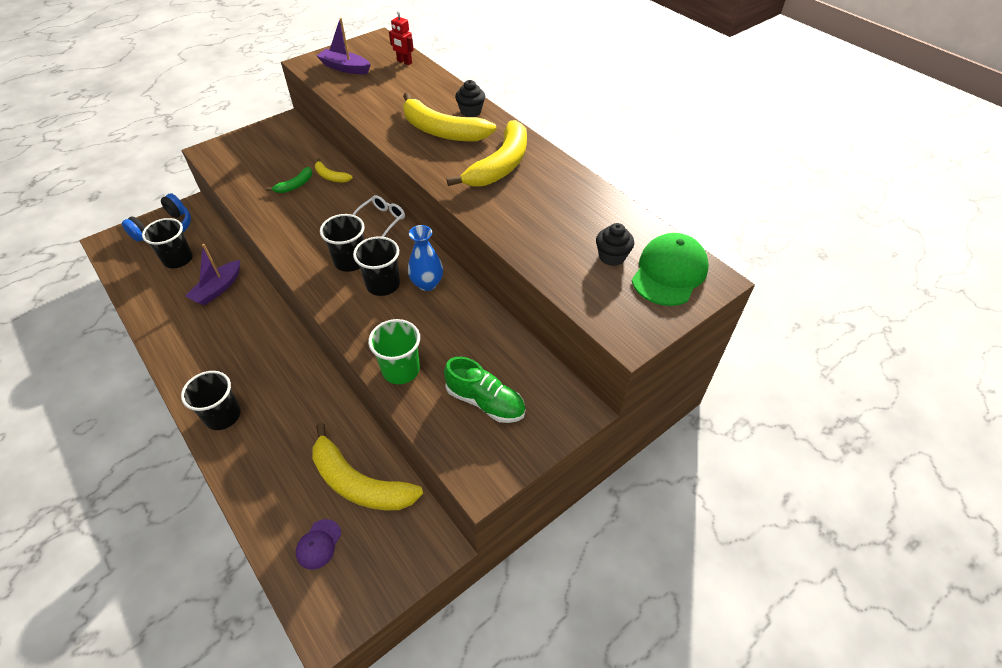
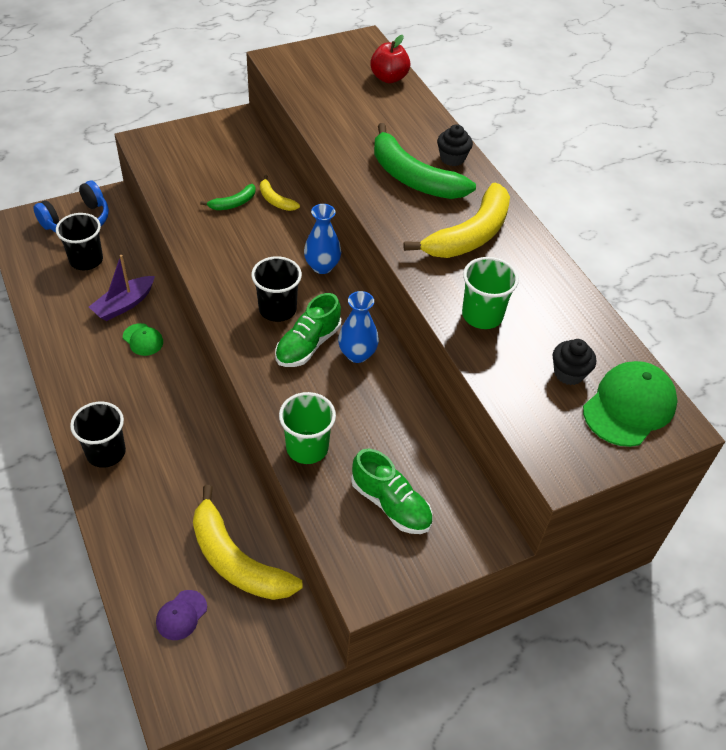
camera: 10 degrees right, 0 degrees up
(240, 314) = (143, 340): none -> green cap
(345, 68) = (318, 73): purple boat -> none
(381, 220) = (322, 266): white glasses -> blue vase
(383, 285) = (308, 345): black cup -> green shoe
(404, 62) = (389, 78): red robot -> red apple
(442, 131) = (413, 178): yellow banana -> green banana
(527, 225) = (482, 315): none -> green cup

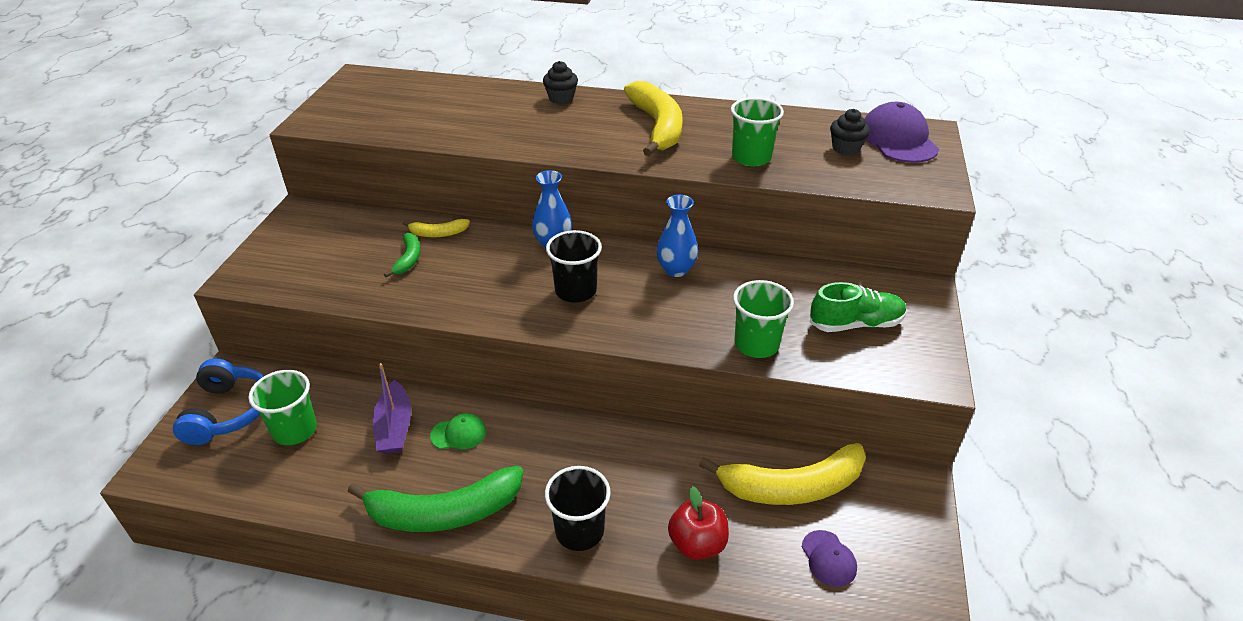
camera: 50 degrees left, 10 degrees down
(86, 260) = (295, 430): black cup -> green cup
(308, 345) = (637, 292): green shoe -> none
(389, 78) = (423, 84): red apple -> red apple (697, 544)
(413, 178) = (560, 123): green banana -> green banana (444, 512)
(629, 406) = (898, 139): green cap -> purple cap

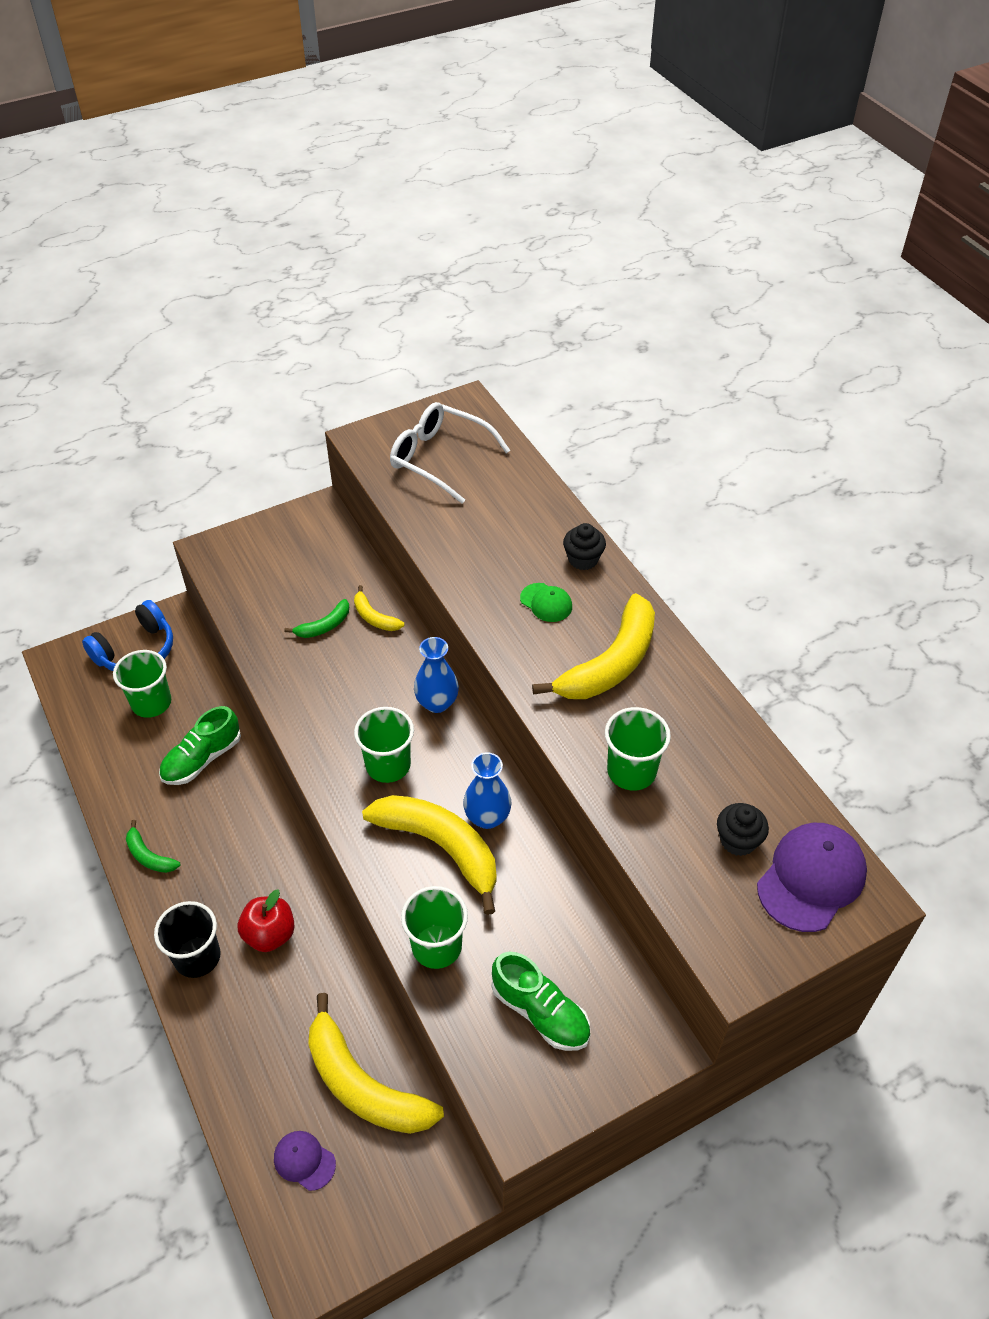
camera: 50 degrees right, 10 degrees up
(385, 105) = (439, 458): none -> white glasses
(395, 427) = (202, 759): purple boat -> green shoe
(444, 512) = (149, 856): green banana -> green banana, size x0.48
(459, 434) = (229, 804): green cap -> green cap (546, 602)
(575, 291) = (388, 765): black cup -> green cup
(675, 301) = (440, 847): none -> yellow banana
(697, 544) = (246, 1049): red apple -> red apple (269, 934)
(828, 558) = (304, 1161): purple cap -> purple cap turned 90 degrees clockwise

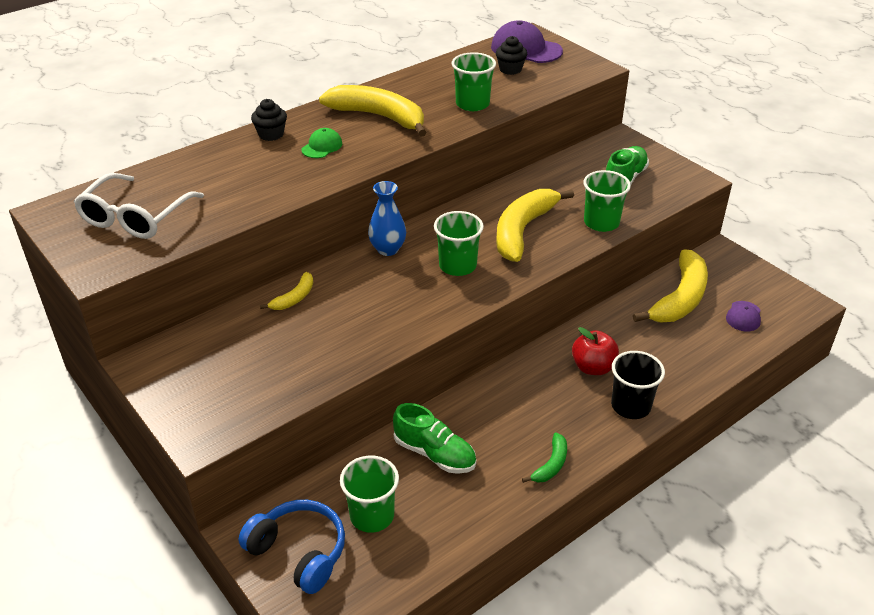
camera: 100 degrees left, 10 degrees down
(324, 626) = (309, 328): green banana -> none
(487, 817) = (489, 213): blue vase -> none

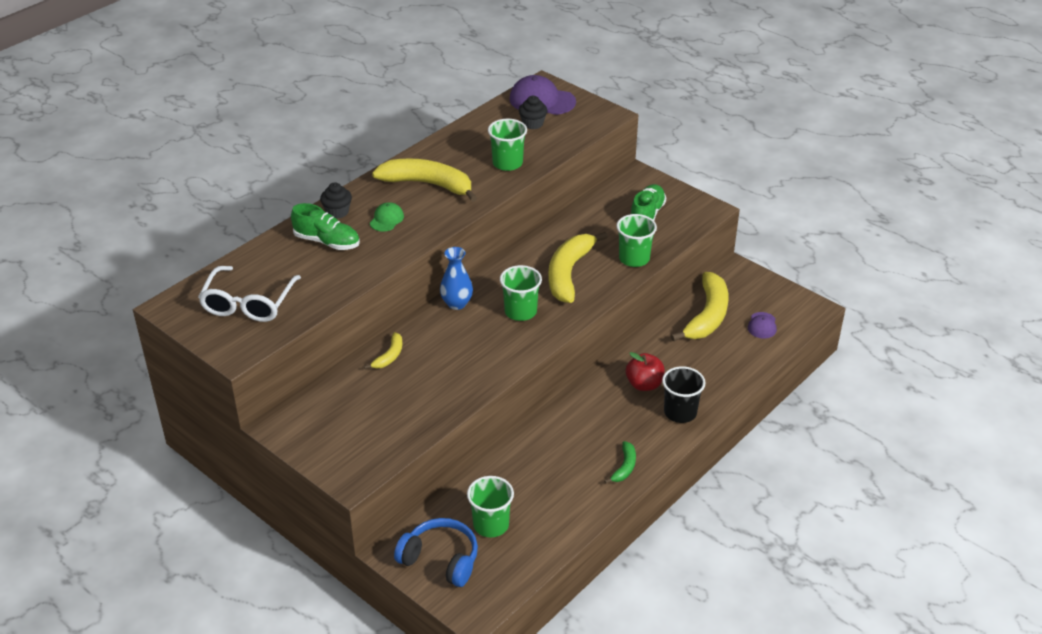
camera: 10 degrees left, 0 degrees up
(434, 454) = (529, 471): green shoe -> green shoe (327, 242)

